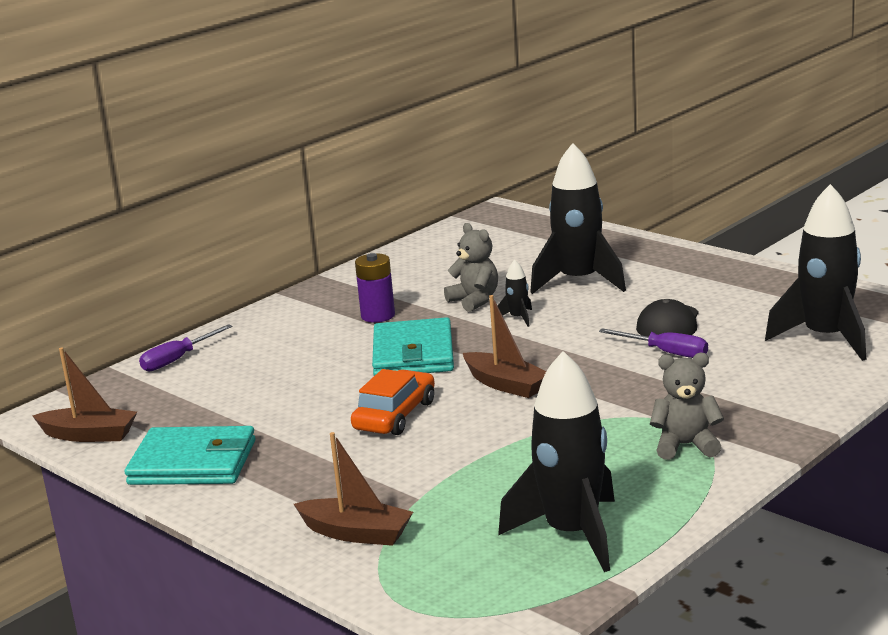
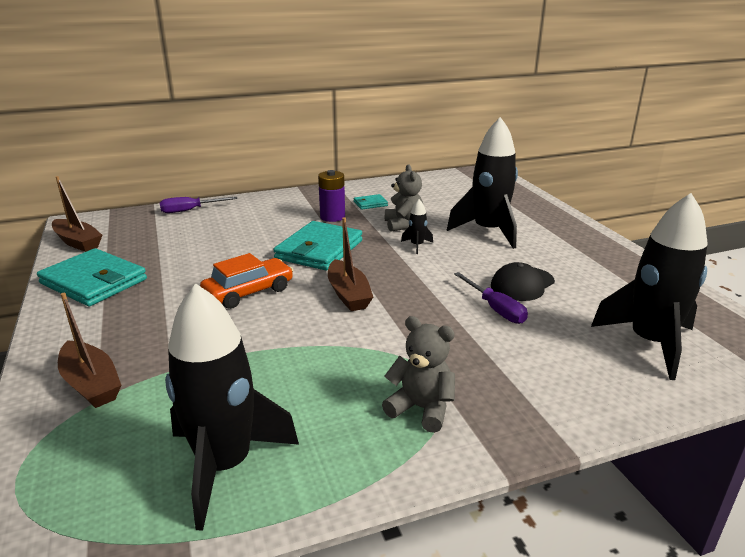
camera: 25 degrees right, 5 degrees up
(403, 288) = (370, 204): none -> turquoise wallet

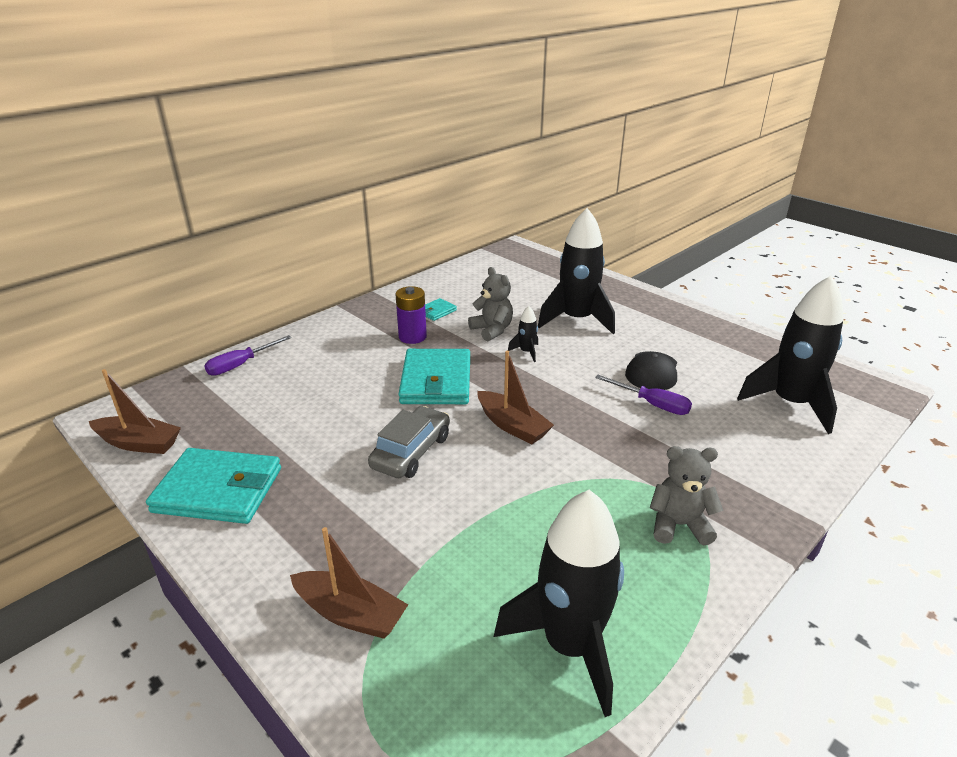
camera: 25 degrees left, 5 degrees up
(248, 292) = (411, 452): orange car -> grey car

